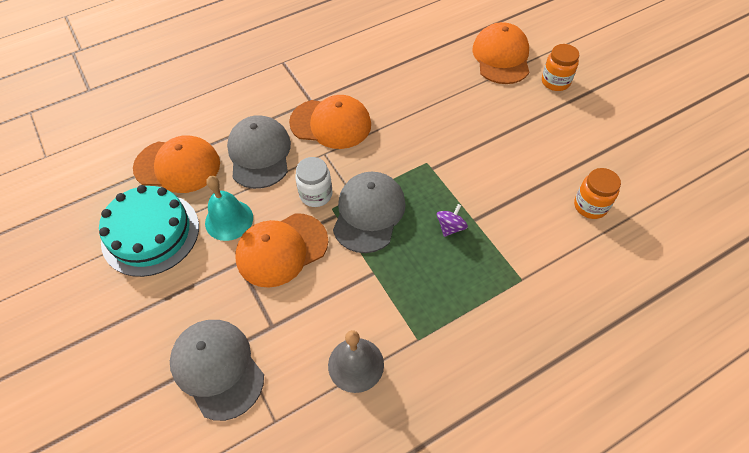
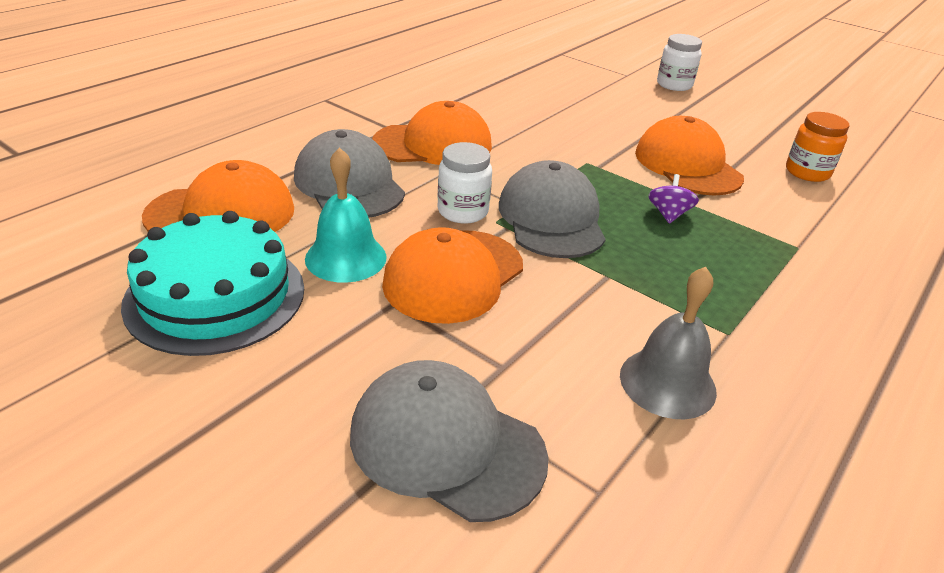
camera: 25 degrees left, 20 degrees down
(501, 57) = (598, 72): orange cap -> orange cap (687, 165)
(555, 82) = (674, 85): orange jar -> white jar

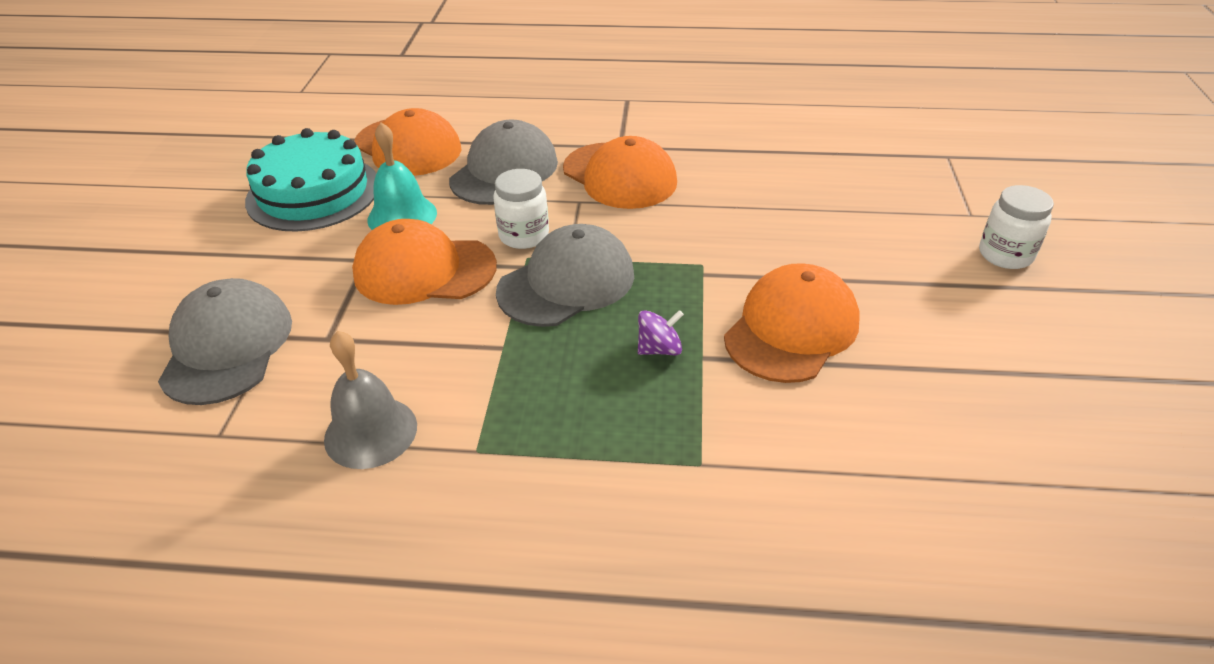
camera: 60 degrees right, 5 degrees up
(807, 172) = (915, 430): orange jar -> none

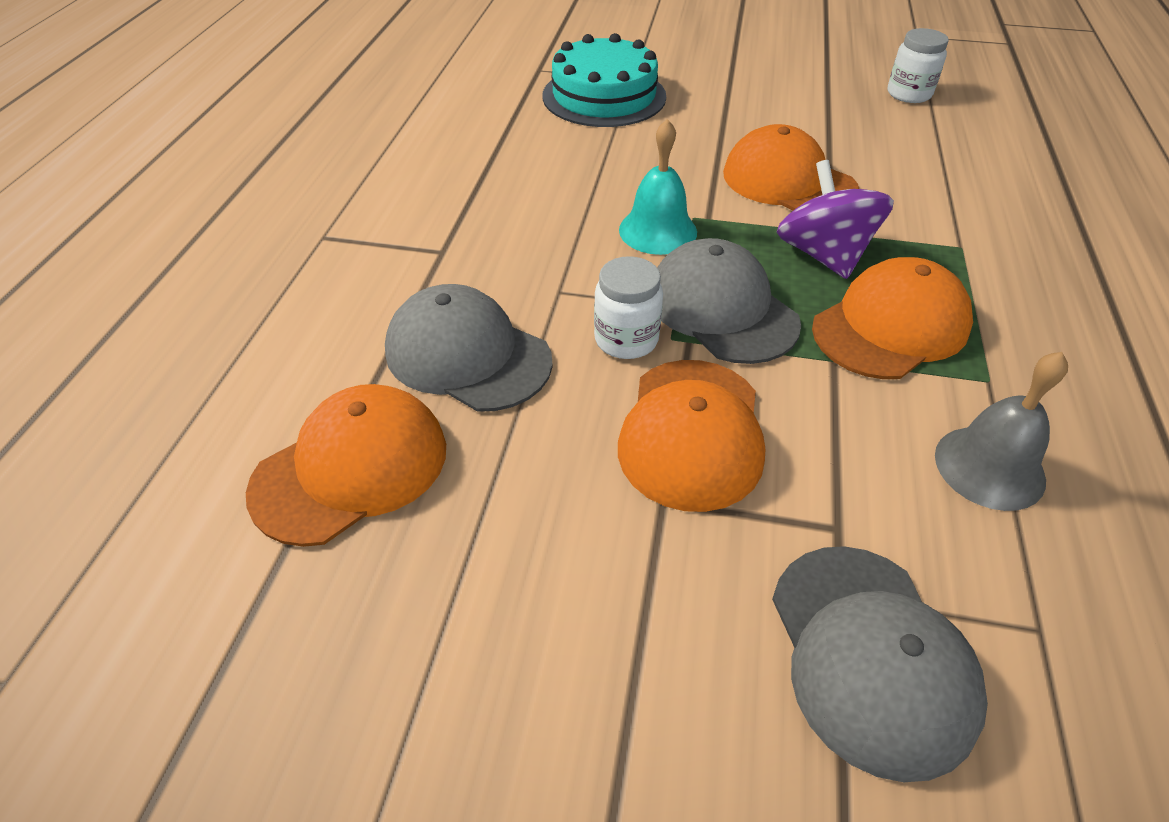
camera: 85 degrees left, 5 degrees up
(227, 346) = (871, 656): grey cap -> grey cap turned 105 degrees counterclockwise
(313, 192) = (458, 595): turquoise cake -> turquoise cake (604, 96)
(402, 216) = (558, 464): turquoise bell -> turquoise bell (658, 230)
(619, 176) = (512, 256): orange cap -> orange cap (890, 326)
(659, 349) = (824, 255): purple spinning top -> purple spinning top, size x1.97
(1005, 255) = (690, 76): white jar -> white jar (909, 94)

